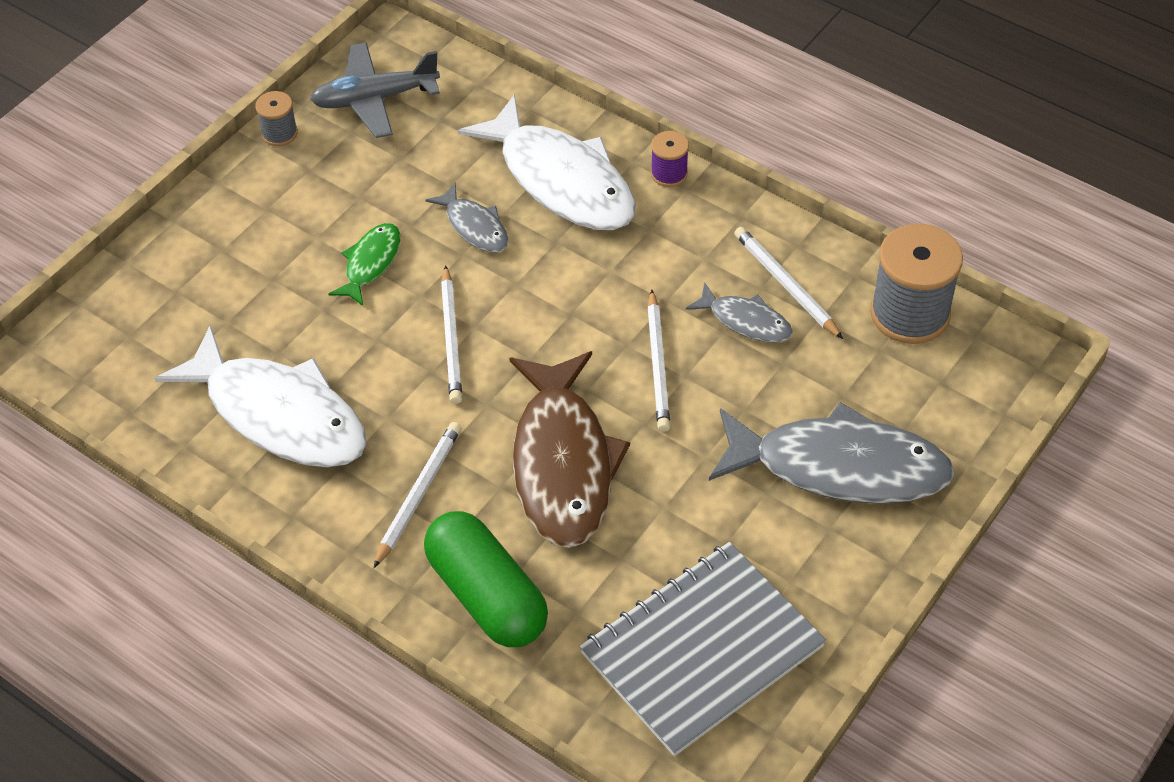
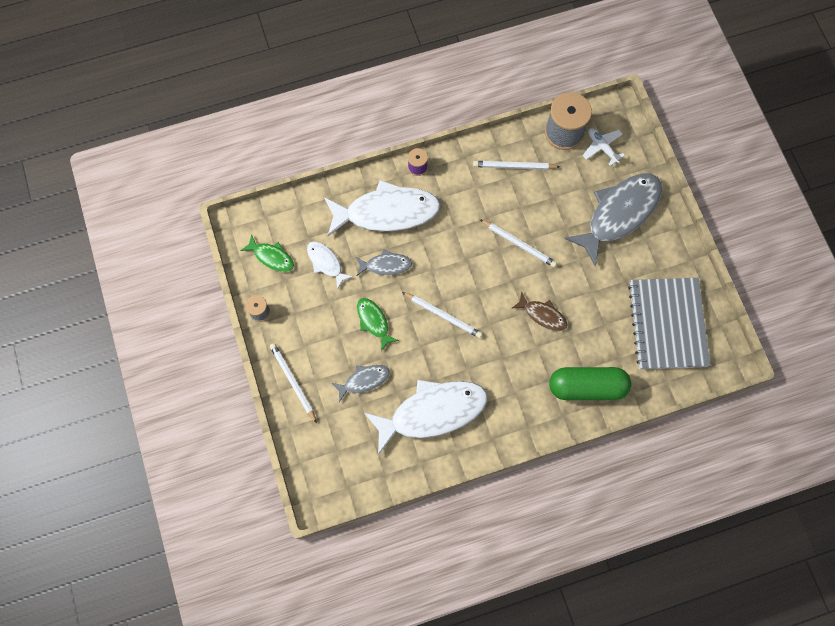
camera: 55 degrees left, 20 degrees up
(375, 99) = (271, 257): grey plane -> green fish
(417, 160) = (326, 263): none -> white fish
(418, 495) = (517, 382): white pencil -> white pencil (293, 382)
(563, 463) = (542, 315): brown fish -> brown fish, size x0.48
(746, 321) = (521, 195): grey fish -> grey fish (364, 380)
(936, 377) = (602, 147): none -> white plane

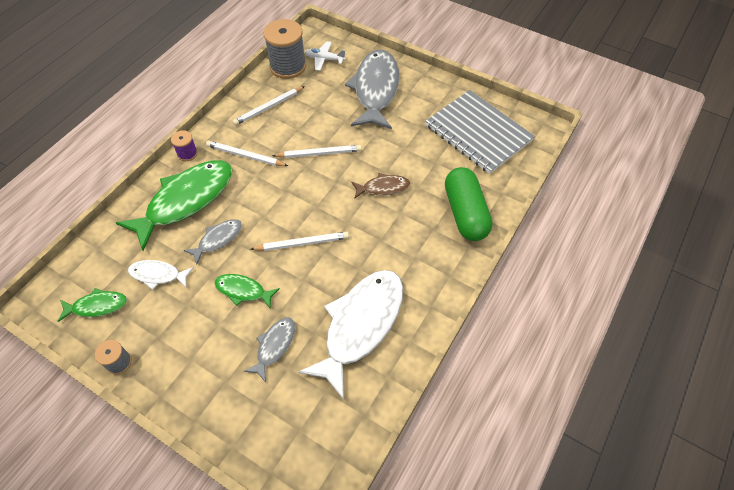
camera: 40 degrees left, 15 degrees down
(293, 382) = (203, 401): white pencil -> white pencil (245, 156)
(387, 212) = (186, 201): white fish -> green fish
(587, 387) = (465, 213): green capsule -> green capsule turned 60 degrees counterclockwise

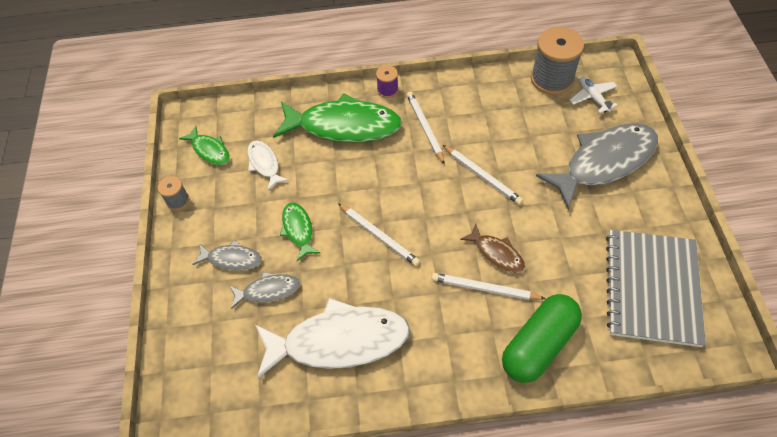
camera: 55 degrees right, 0 degrees up
(218, 239) = (328, 175): grey fish -> grey fish (232, 259)
(268, 107) = (491, 102): white pencil -> white pencil (485, 288)

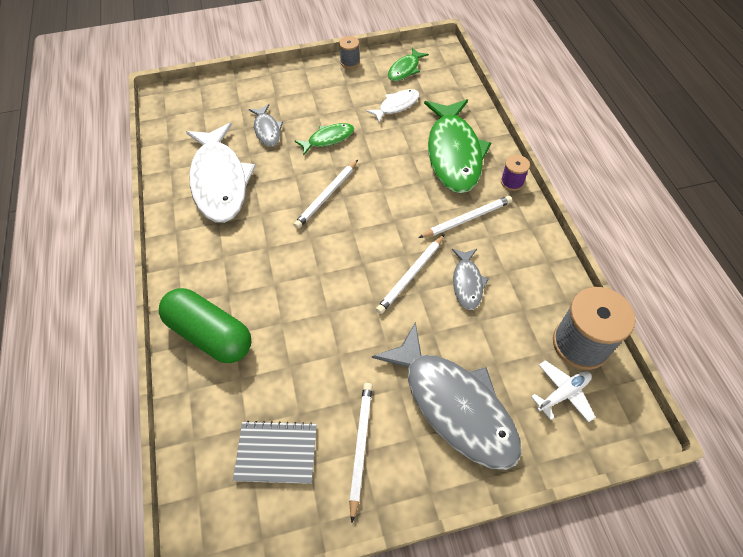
camera: 80 degrees right, 0 degrees up
(232, 259) = (296, 103): grey fish -> grey fish (467, 283)
(485, 288) = (272, 285): white pencil -> white pencil (361, 447)
(496, 253) = (313, 293): brown fish -> none
(652, 288) = (276, 452): grey notebook -> grey notebook, size x0.56

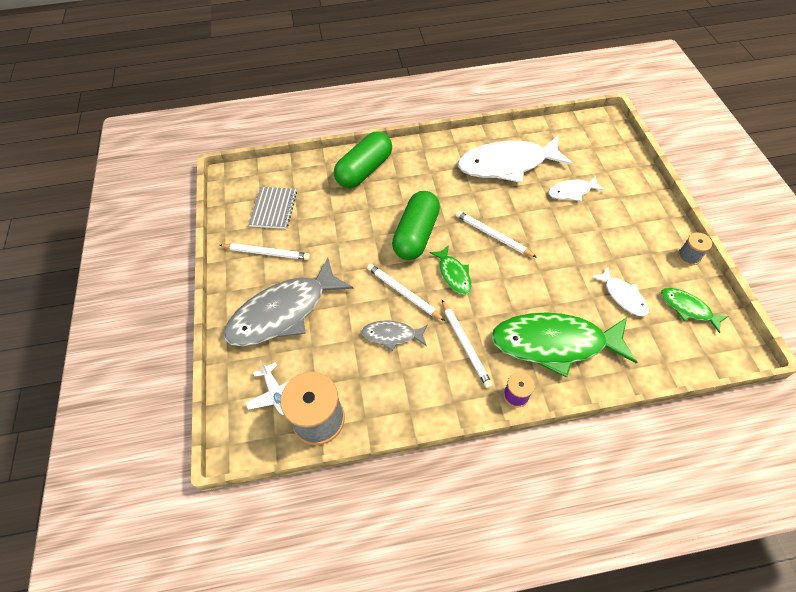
camera: 95 degrees right, 0 degrees up
(267, 130) = (572, 192): grey fish -> white fish
(326, 267) = (416, 235): none -> green capsule
(328, 139) = (565, 237): green fish -> green fish (453, 274)

